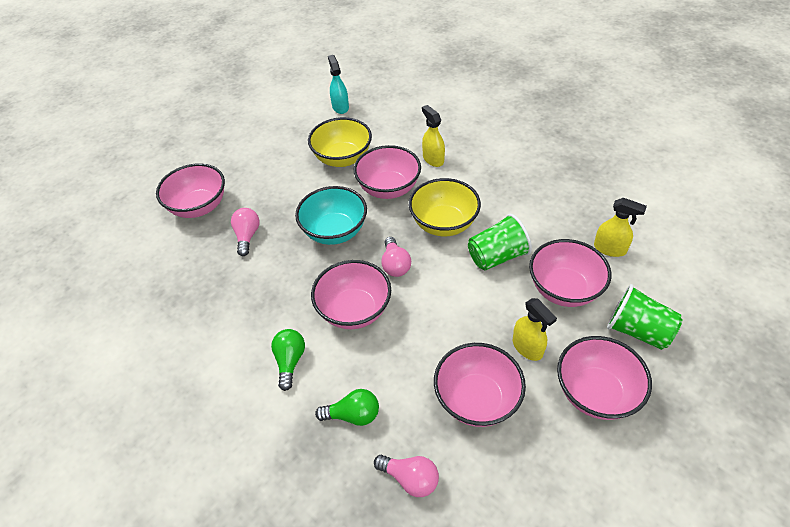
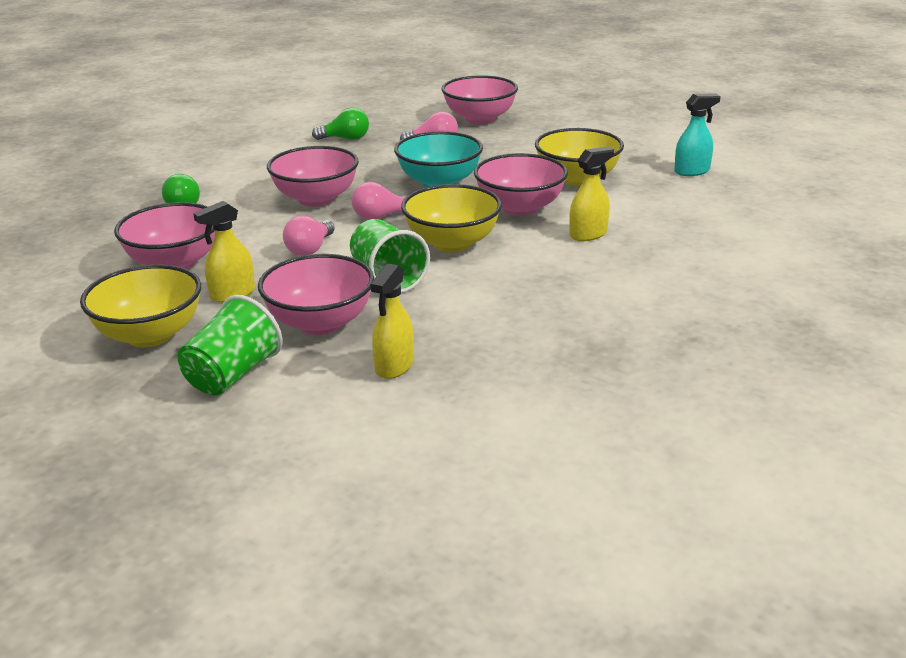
camera: 85 degrees right, 20 degrees down
(290, 361) = (259, 175): green light bulb -> green light bulb (345, 139)
(410, 478) = (103, 232): pink light bulb -> pink light bulb (310, 249)
(595, 393) = (150, 335): pink bowl -> yellow bowl

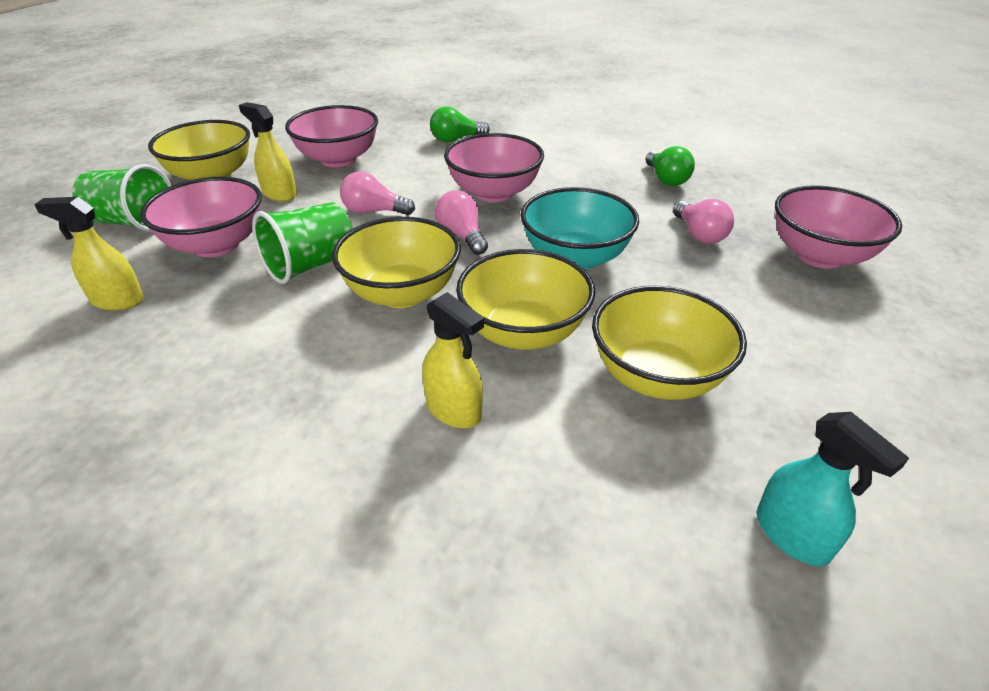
camera: 75 degrees right, 10 degrees up
(520, 208) = (523, 332): pink bowl -> yellow bowl

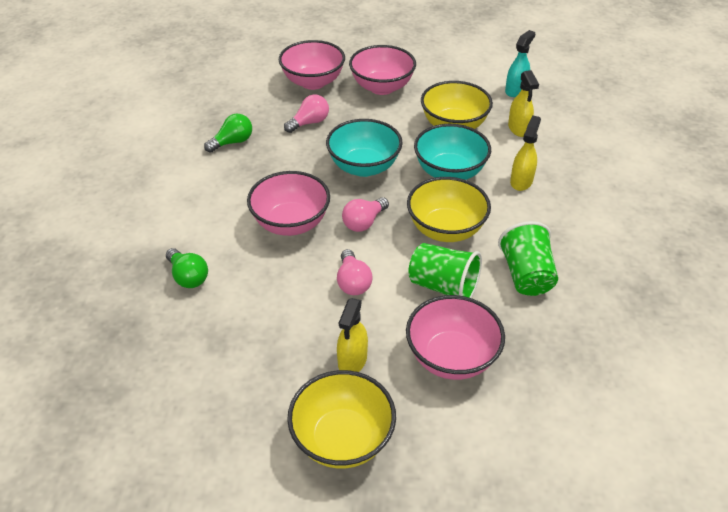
camera: 110 degrees left, 5 degrees up
(117, 300) = (547, 373): yellow spray bottle -> yellow spray bottle (518, 129)
(133, 223) = (454, 444): green cup -> green cup (526, 275)
(338, 159) = (264, 349): pink bowl -> pink bowl (382, 87)
(523, 332) = (449, 172): yellow bowl -> turquoise bowl

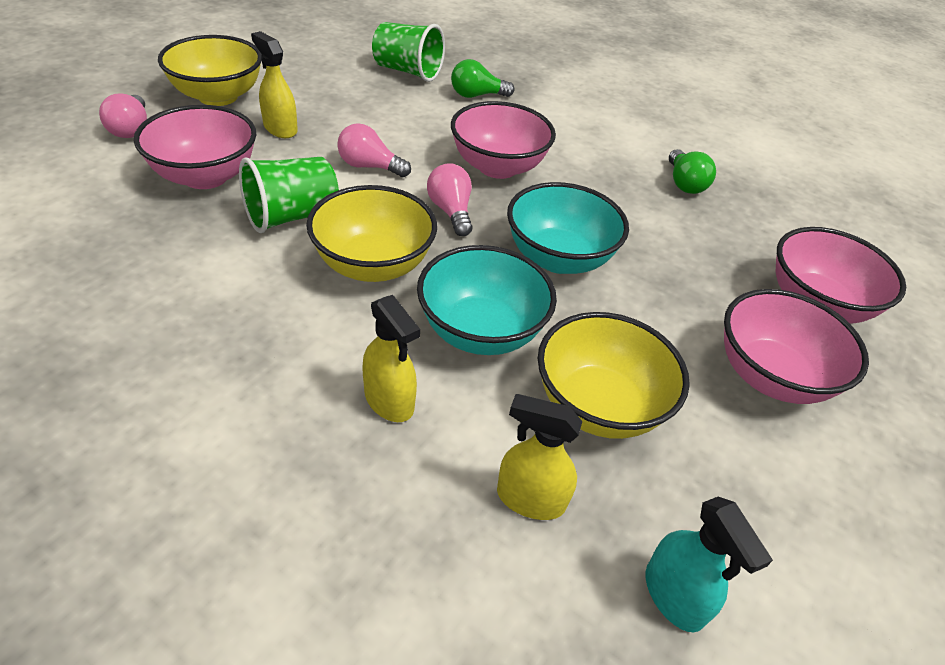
camera: 115 degrees right, 0 degrees up
(309, 123) = (696, 255): pink light bulb -> pink light bulb (131, 129)
(526, 275) = (224, 286): green cup -> green cup (407, 71)

